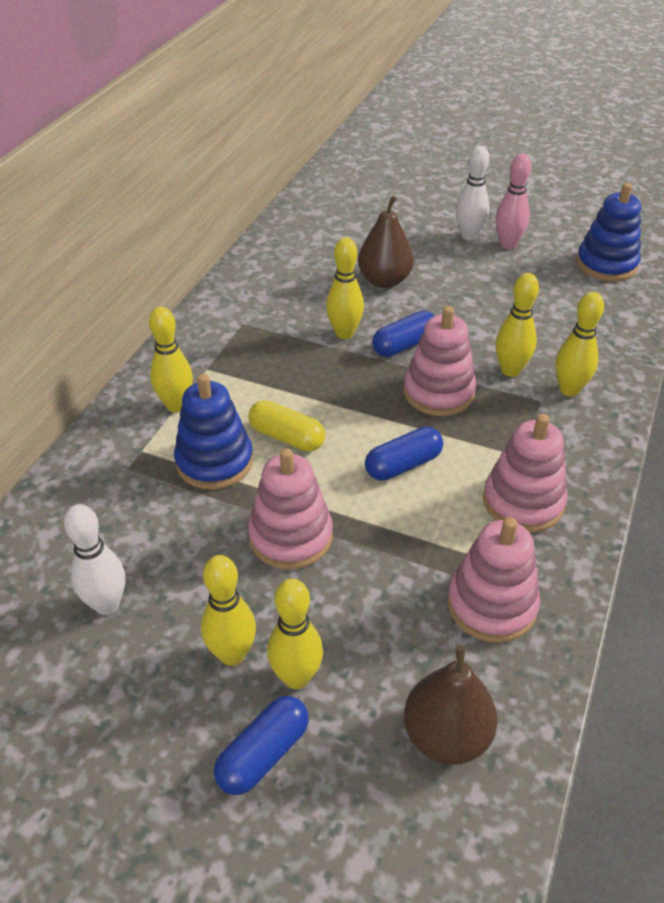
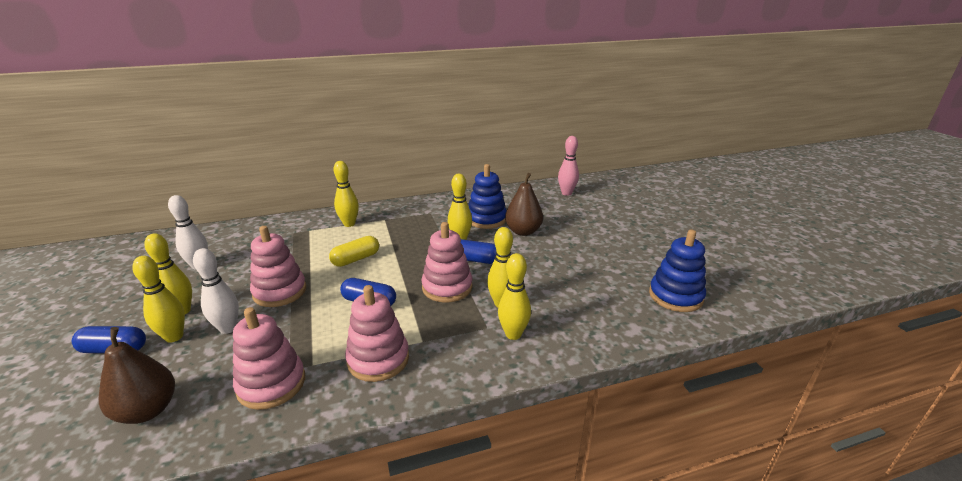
camera: 50 degrees right, 15 degrees down
(214, 462) = (318, 249): blue stacking toy -> blue stacking toy (486, 219)
(287, 437) = (356, 259): yellow capsule -> yellow capsule turned 60 degrees clockwise
(469, 236) = (611, 238): white bowling pin -> white bowling pin (228, 328)
(508, 244) = (627, 253): pink bowling pin -> pink bowling pin (566, 193)

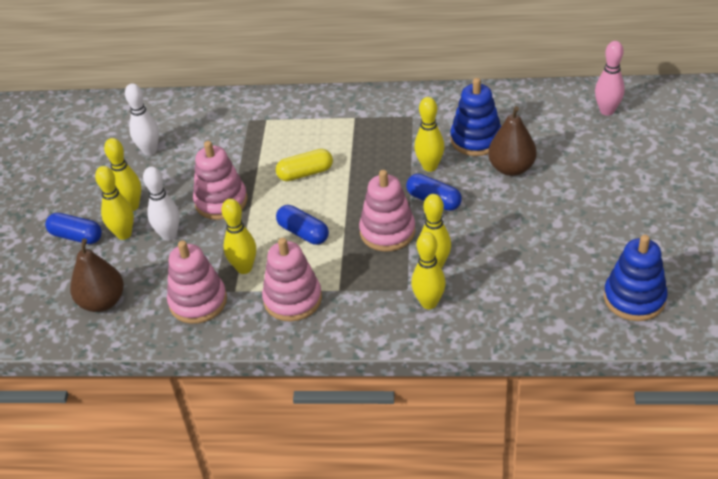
camera: 25 degrees right, 15 degrees up
(349, 224) = (312, 117): yellow bowling pin -> yellow bowling pin (244, 268)

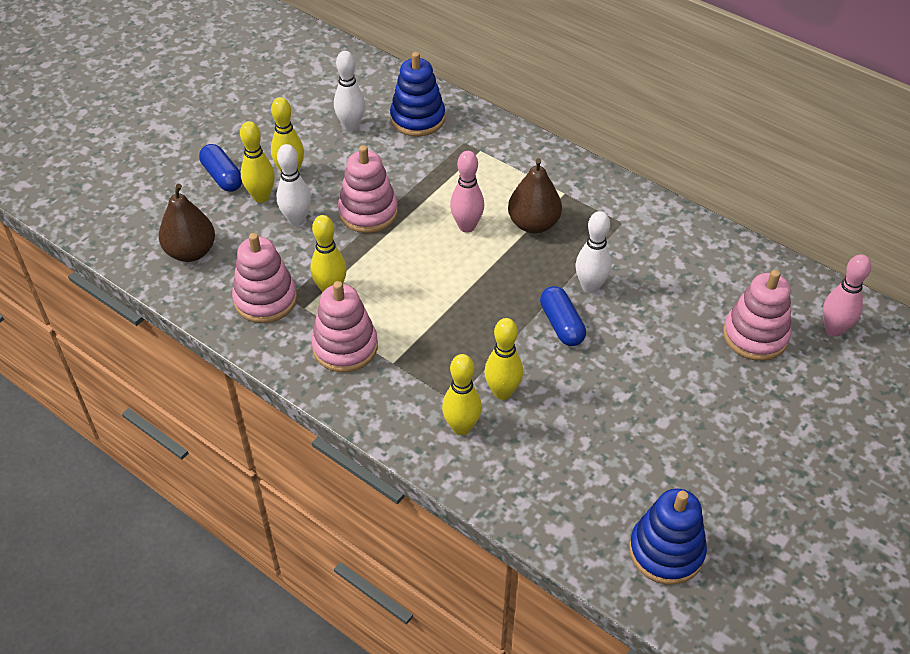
camera: 30 degrees right, 5 degrees up
(303, 233) = (412, 286): blue capsule -> none
(305, 173) = (467, 226): yellow capsule -> pink bowling pin
(387, 232) = (488, 331): pink stacking toy -> pink stacking toy (755, 335)
(430, 166) = (590, 287): yellow bowling pin -> white bowling pin
(476, 139) = (663, 283): blue stacking toy -> blue stacking toy (417, 119)
(511, 168) = (670, 335): brown pear -> brown pear (533, 224)

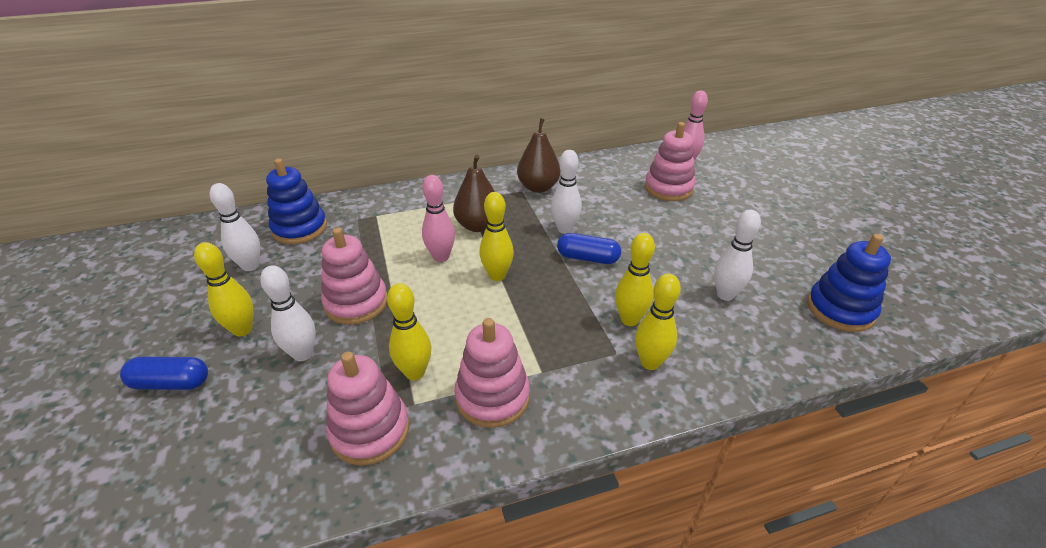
camera: 55 degrees left, 10 degrees down
(191, 252) = (229, 466): brown pear -> brown pear (538, 187)
(261, 197) = (240, 365): yellow bowling pin -> yellow bowling pin (497, 275)
(603, 450) = (725, 295): none -> white bowling pin

